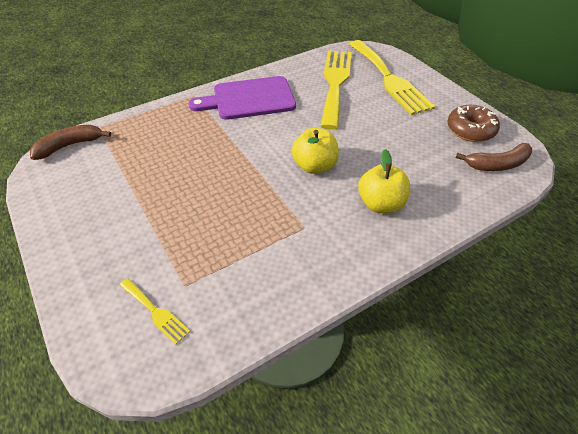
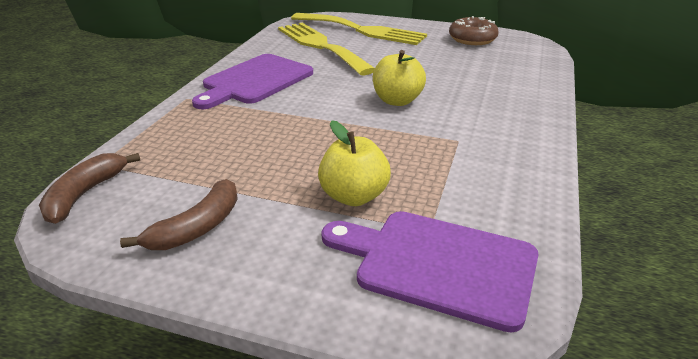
camera: 40 degrees left, 15 degrees down
(155, 312) = (438, 264): yellow fork -> purple cutting board
(380, 204) = (487, 101): yellow apple -> yellow apple (353, 196)
(497, 164) = (521, 51): brown banana -> brown banana (197, 227)

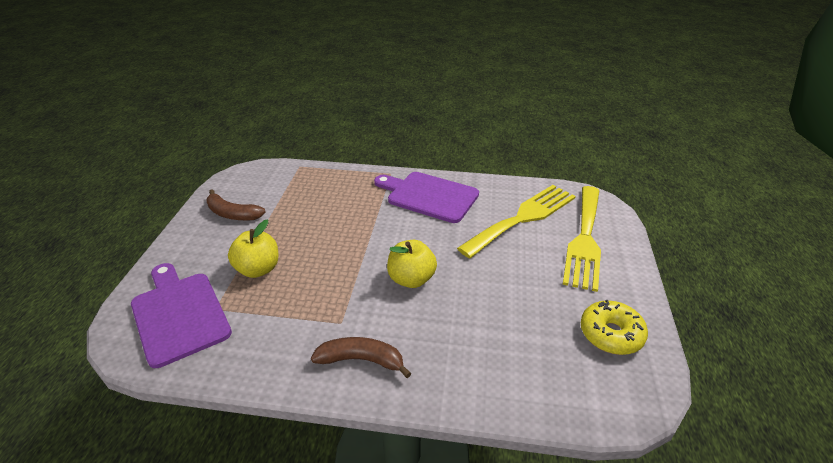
camera: 80 degrees right, 5 degrees up
(85, 194) = (268, 171): brown banana -> brown banana (361, 360)
(438, 264) = (179, 314): purple cutting board -> purple cutting board turned 45 degrees counterclockwise
(472, 39) = (611, 334): brown donut -> yellow donut

